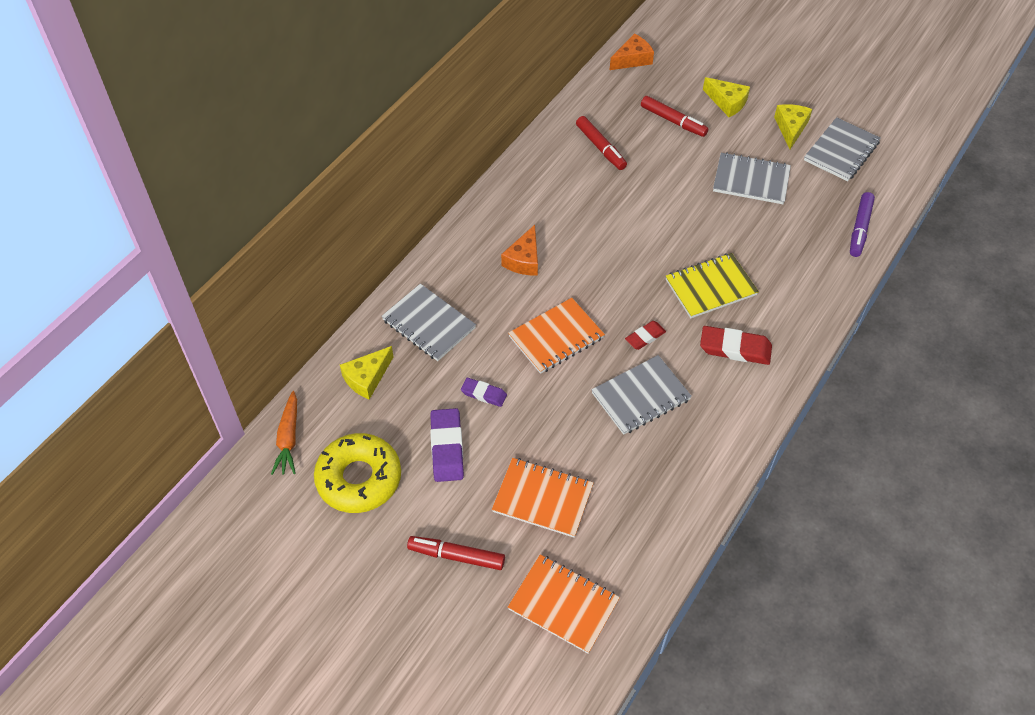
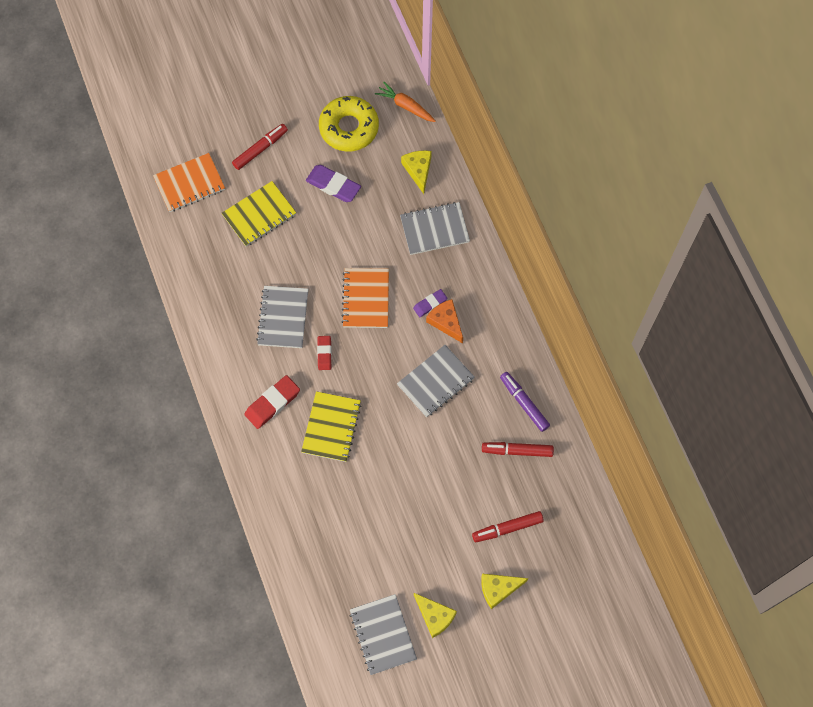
camera: 125 degrees right, 15 degrees up
(484, 394) = (355, 228): purple eraser -> purple eraser (430, 304)
(542, 499) = (259, 215): orange notebook -> yellow notebook
(632, 59) = (602, 551): orange cheese -> none
(751, 180) = (404, 537): grey notebook -> grey notebook (435, 382)
(860, 228) = (302, 578): purple marker -> purple marker (524, 403)

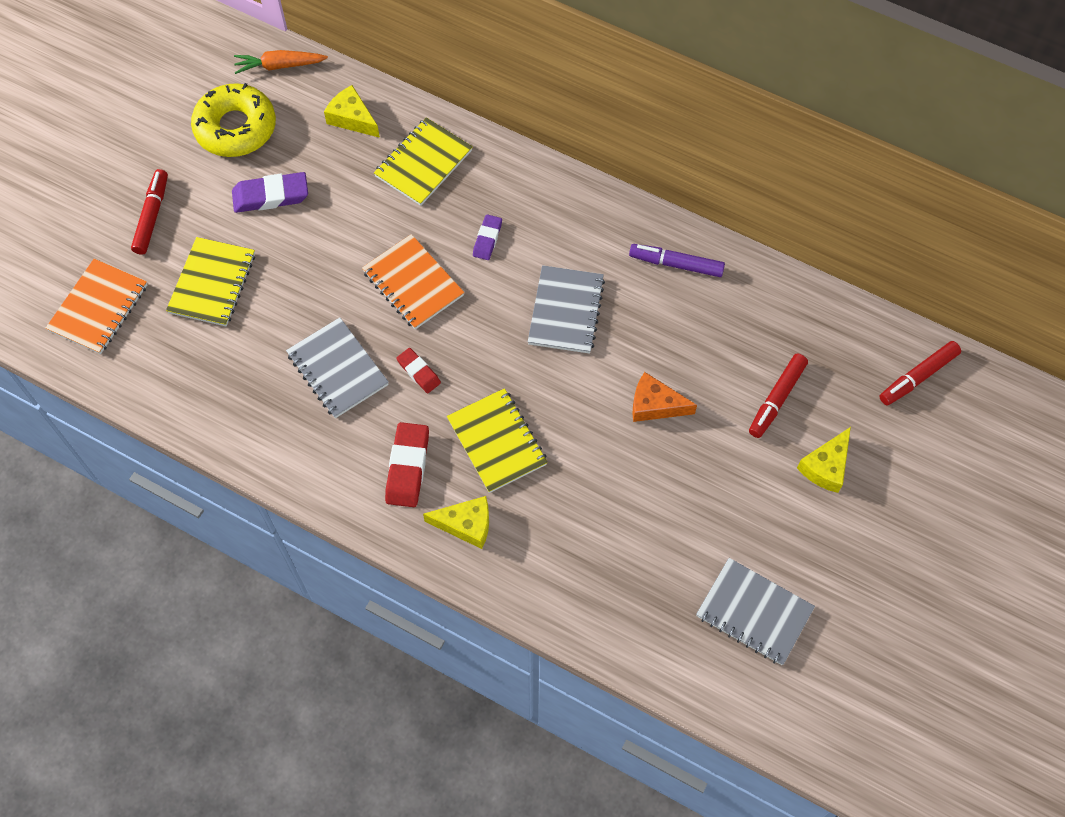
camera: 40 degrees left, 5 degrees down
(434, 229) = (423, 163): grey notebook -> yellow notebook
(435, 616) = (789, 548): yellow cheese -> yellow cheese (466, 524)
(446, 322) = (521, 245): orange cheese -> orange cheese (655, 405)
(517, 451) = (714, 315): red marker -> red marker (918, 377)

